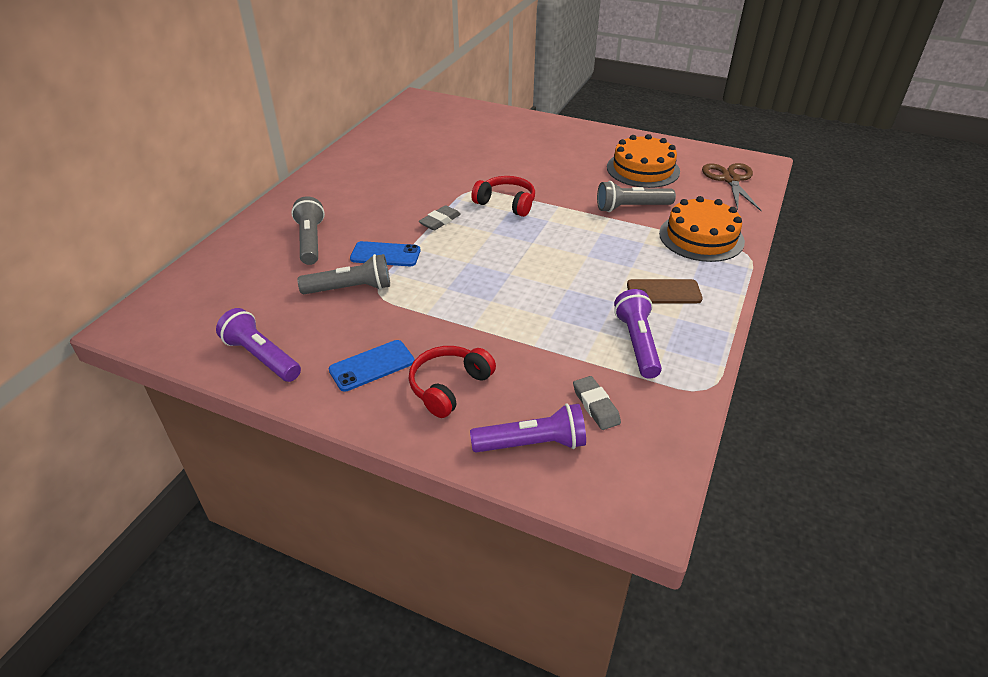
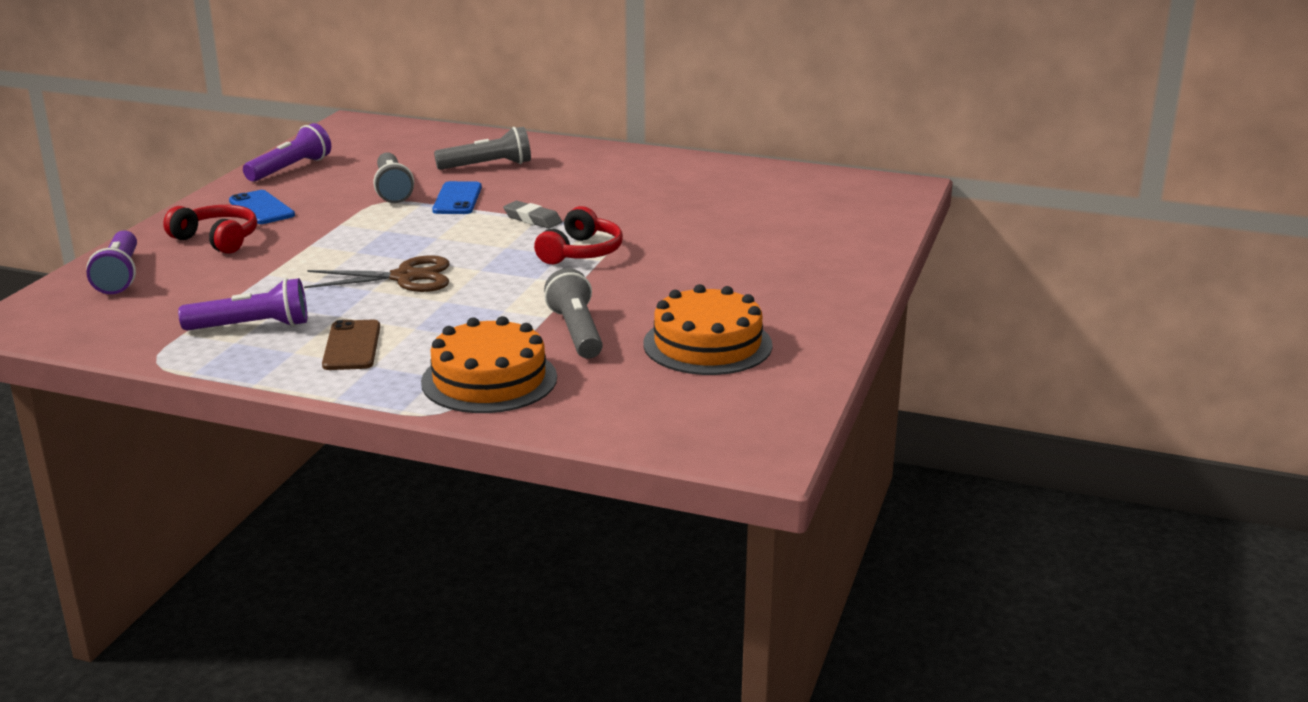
camera: 85 degrees right, 15 degrees down
(596, 406) = (157, 303): grey eraser -> none
(730, 179) = (686, 419): brown scissors -> brown scissors (405, 277)

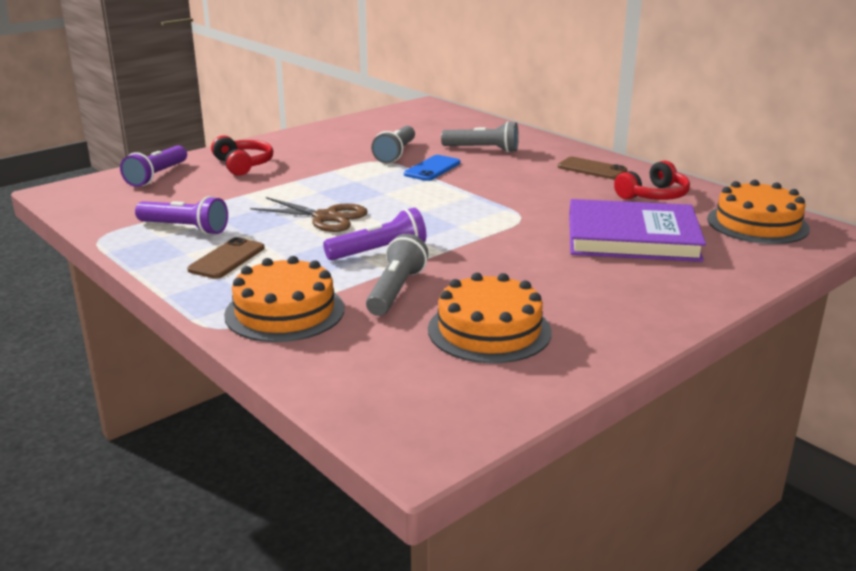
camera: 30 degrees right, 0 degrees up
(261, 208) = (297, 150): blue phone -> none
(290, 169) = (348, 128): purple flashlight -> purple flashlight (379, 251)
(532, 219) = (469, 194): grey eraser -> none
(581, 252) = (475, 227): red headphones -> red headphones (653, 195)
(629, 166) = (592, 169): none -> brown phone
(742, 228) = (632, 237): none -> purple book
(839, 191) = (757, 224): none -> orange cake

